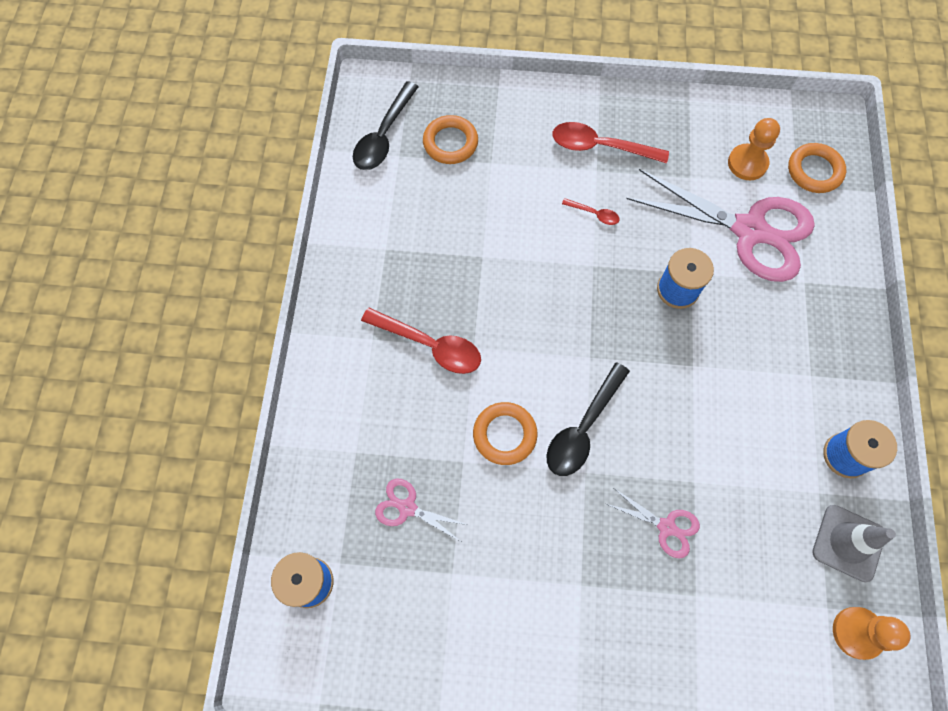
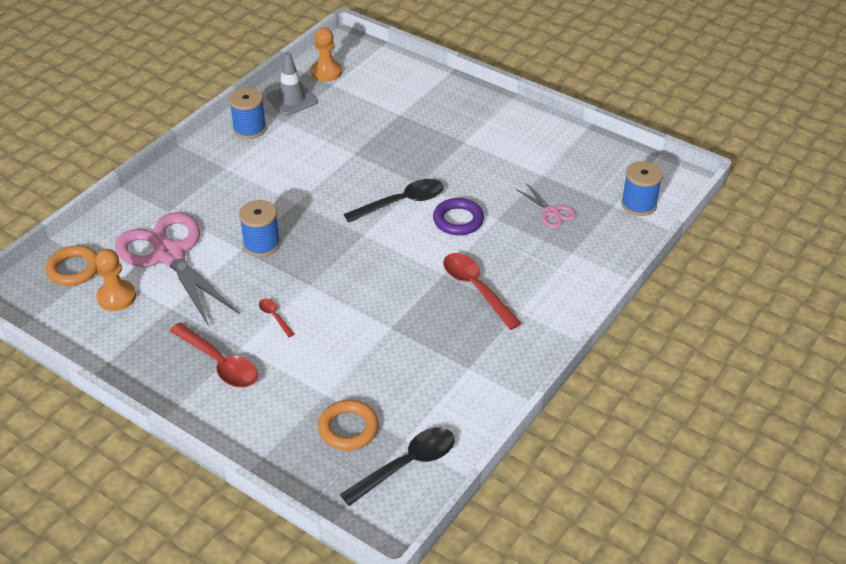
camera: 150 degrees left, 25 degrees down
(504, 434) = (458, 220): orange ring -> purple ring
(666, 527) = (390, 143): pink scissors -> none

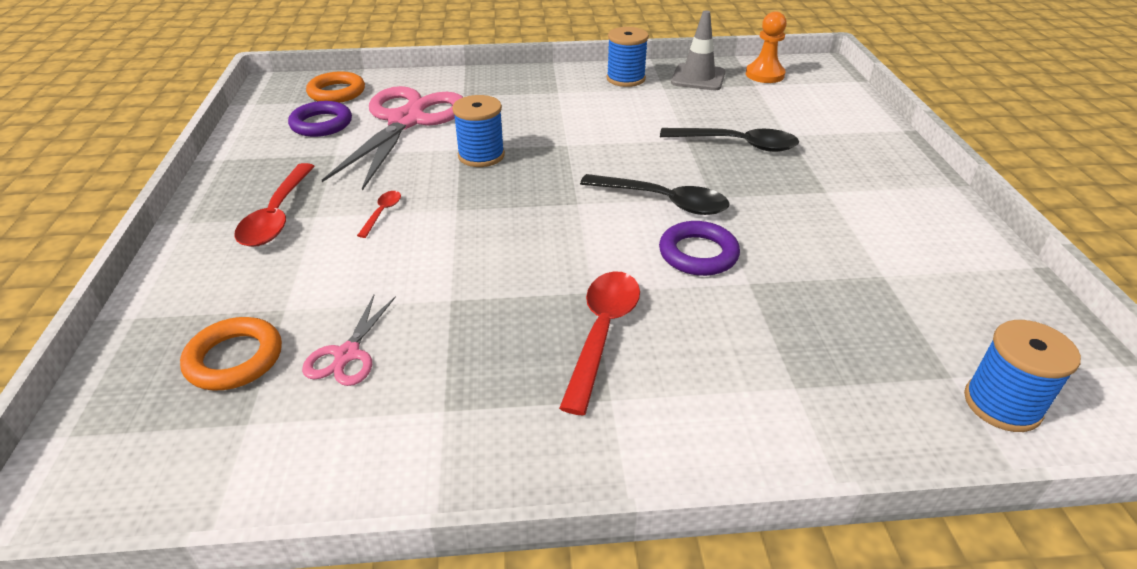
camera: 50 degrees right, 5 degrees down
(116, 297) = (321, 124): orange pawn -> purple ring
(406, 465) = (193, 453): black spoon -> black spoon (736, 144)
(552, 212) = (836, 323): pink scissors -> pink scissors (347, 355)

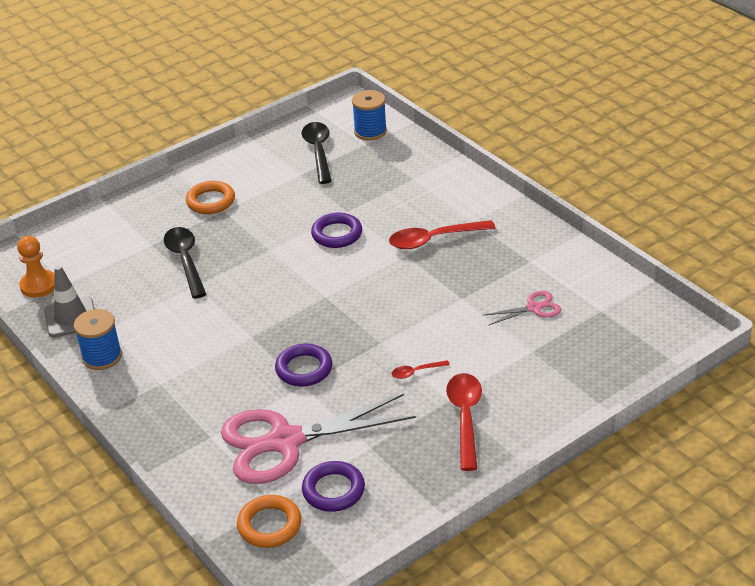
camera: 120 degrees left, 0 degrees up
(234, 359) = (578, 342): orange ring -> orange ring (211, 201)
(277, 215) = (465, 418): red spoon -> red spoon turned 60 degrees counterclockwise
(481, 155) = (304, 369): blue spool -> purple ring
(662, 201) = (292, 265): black spoon -> black spoon (318, 152)

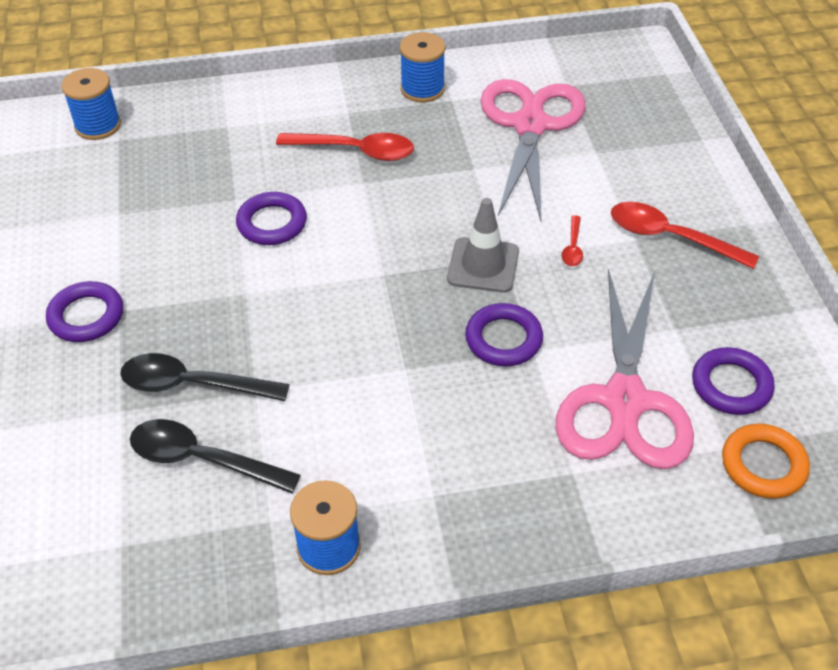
camera: 65 degrees left, 10 degrees up
(39, 285) = (93, 582): orange pawn -> none
(71, 318) = (208, 561): grey traffic cone -> grey traffic cone (483, 265)
(211, 201) = (86, 316): orange ring -> purple ring
(318, 152) = (90, 181): black spoon -> black spoon (203, 459)
(434, 239) = (355, 151): red spoon -> red spoon turned 90 degrees counterclockwise
(529, 243) = (422, 89): none -> blue spool
(534, 308) = (530, 125): pink scissors -> pink scissors, size x2.27

